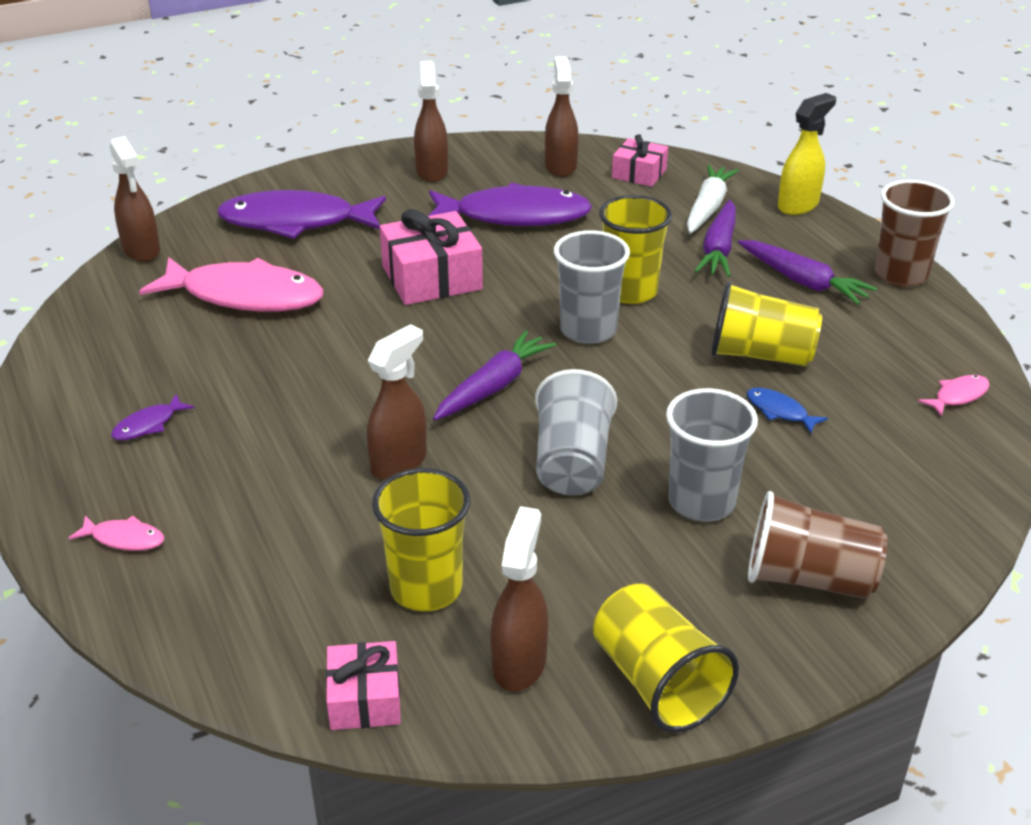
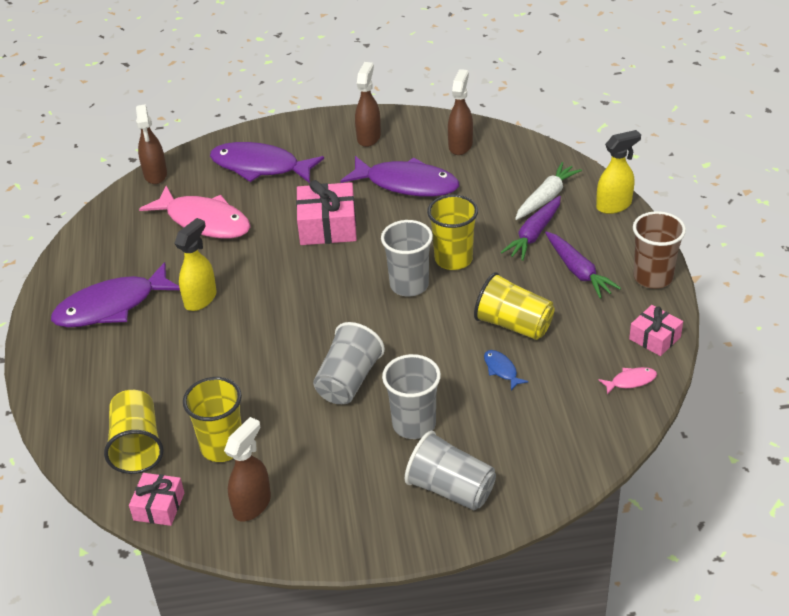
camera: 20 degrees right, 5 degrees up
(124, 539) = (70, 380): pink fish -> none
(148, 425) = (111, 306): purple fish -> purple fish, size x2.42
(288, 393) = (201, 299): none -> yellow spray bottle
(399, 462) = (245, 360): brown spray bottle -> none
(494, 386) = (327, 317): purple carrot -> none
(639, 173) = (513, 160): pink gift -> pink gift (655, 338)
(657, 682) = (324, 534): yellow cup -> yellow cup (137, 446)
(808, 578) = (451, 489): brown cup -> grey cup

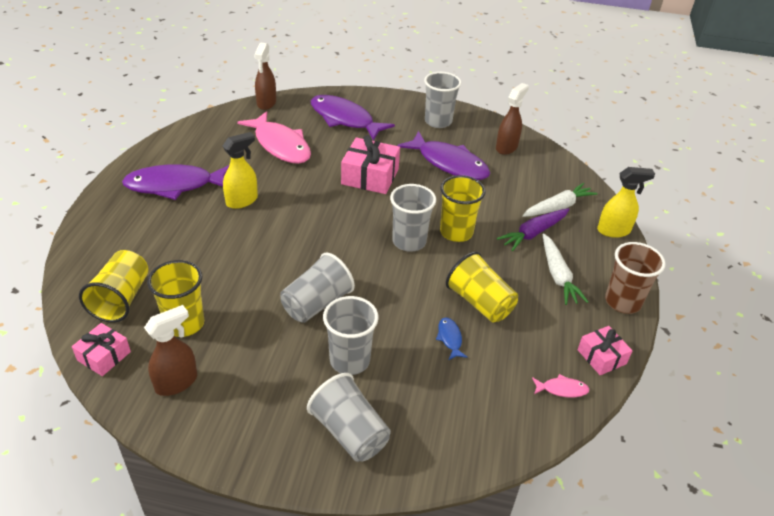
camera: 15 degrees right, 0 degrees up
(369, 137) = (438, 121): brown spray bottle -> grey cup
(578, 271) = (558, 275): purple carrot -> white carrot

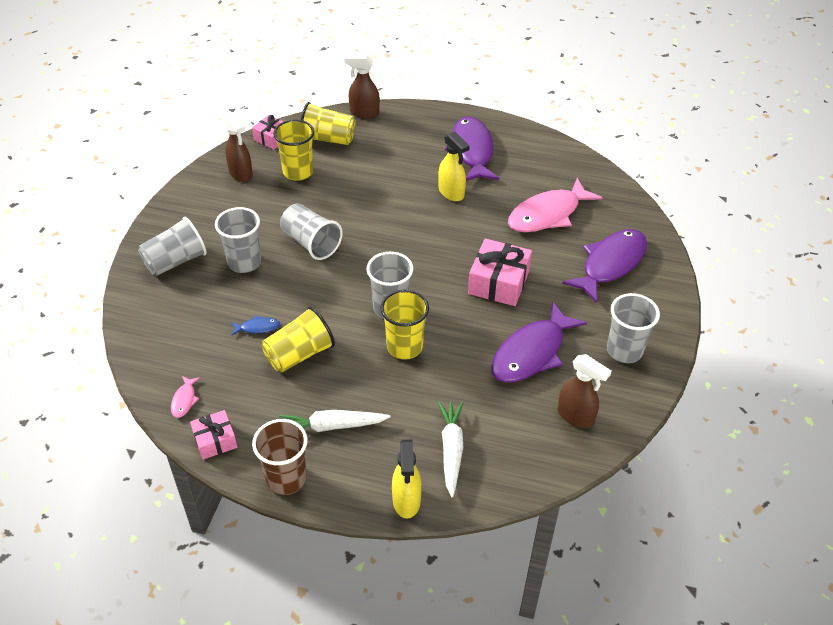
camera: 95 degrees right, 5 degrees up
(266, 103) = (630, 201): brown spray bottle -> brown spray bottle (364, 113)
(533, 233) = (402, 416): purple carrot -> none
(558, 207) = (451, 450): white carrot -> white carrot turned 150 degrees counterclockwise

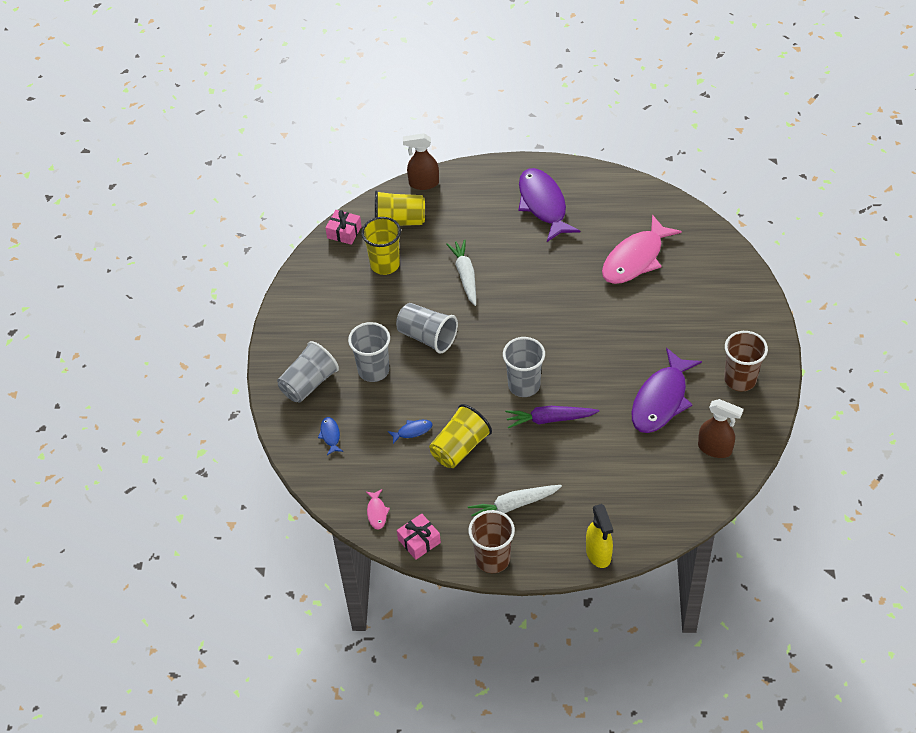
camera: 10 degrees left, 5 degrees up
(173, 314) = (330, 435): none -> blue fish
(241, 174) = (330, 278): brown spray bottle -> none
(404, 347) = (549, 419): yellow cup -> purple carrot
(451, 193) = (539, 255): yellow spray bottle -> none
(451, 450) = (621, 502): white carrot -> white carrot (465, 275)
(498, 282) = (612, 338): pink gift -> none
(610, 264) = (706, 298): purple fish -> none
(624, 350) = (740, 379): grey cup -> brown cup

